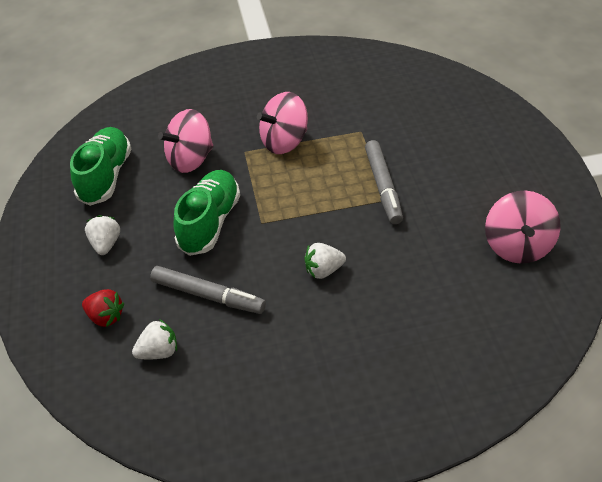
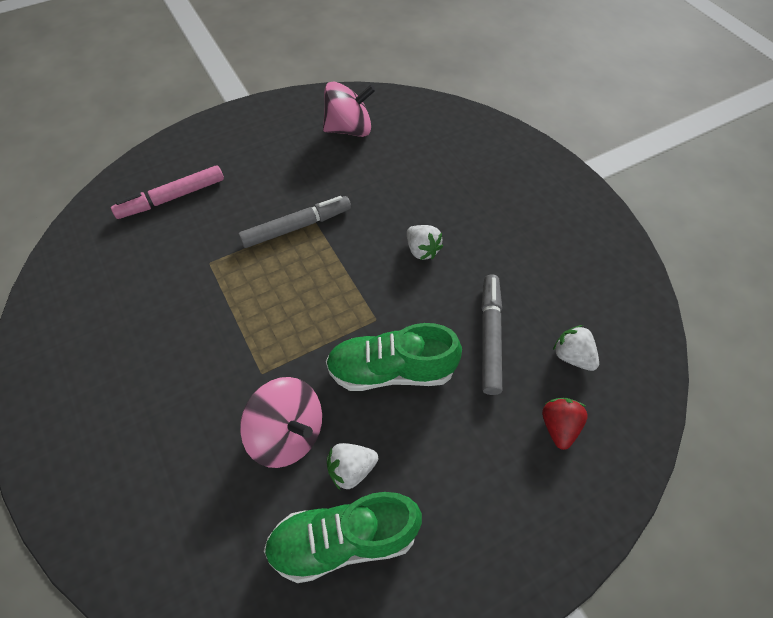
camera: 110 degrees left, 10 degrees up
(106, 244) = (461, 478): white strawberry -> white strawberry (351, 469)
(284, 142) = (237, 333): pink spinning top -> none
(442, 113) = (172, 198): none -> pink marker

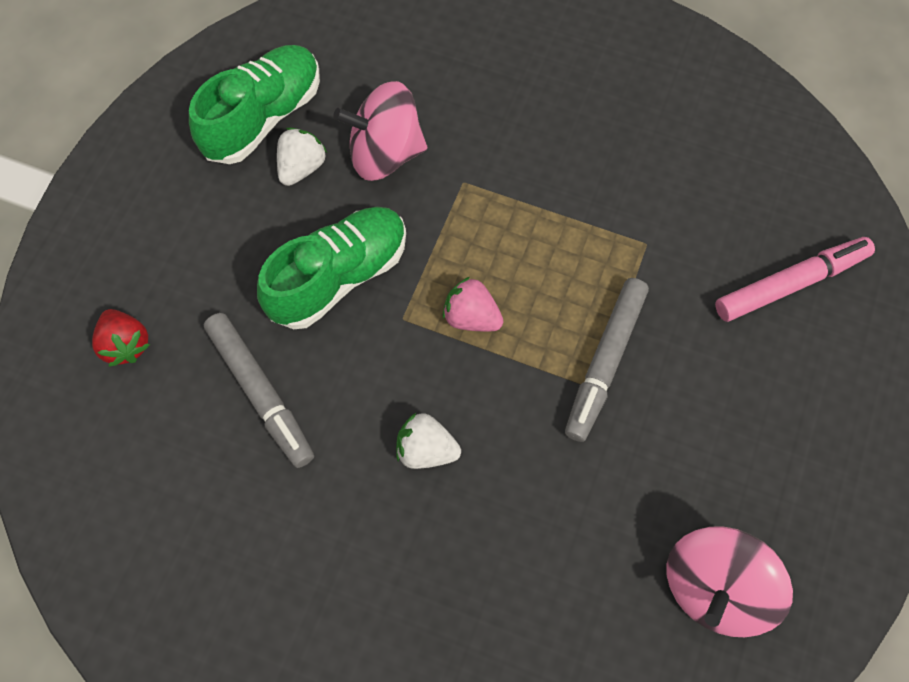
camera: 140 degrees right, 10 degrees up
(172, 198) = (790, 284): pink marker -> pink marker turned 45 degrees clockwise
(338, 293) = (471, 317): none -> pink strawberry
(572, 356) = (151, 438): white strawberry -> none

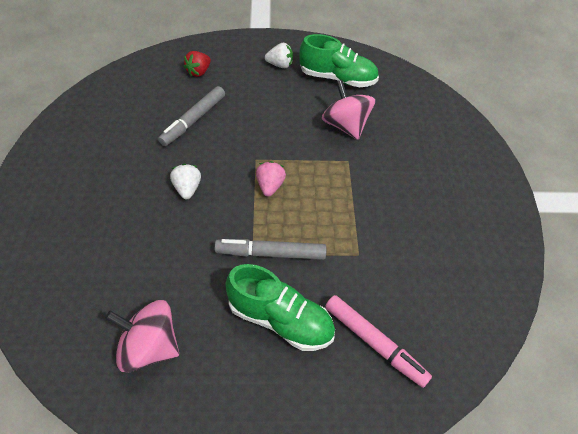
camera: 65 degrees right, 15 degrees down
(302, 167) = (318, 99): white strawberry -> white strawberry (280, 65)
(339, 277) = (266, 129): green shoe -> green shoe (280, 320)

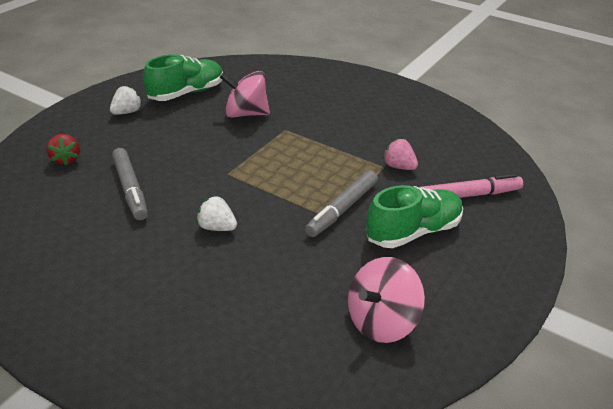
camera: 55 degrees left, 15 degrees down
(270, 186) = (268, 179): pink strawberry -> pink strawberry (398, 167)

